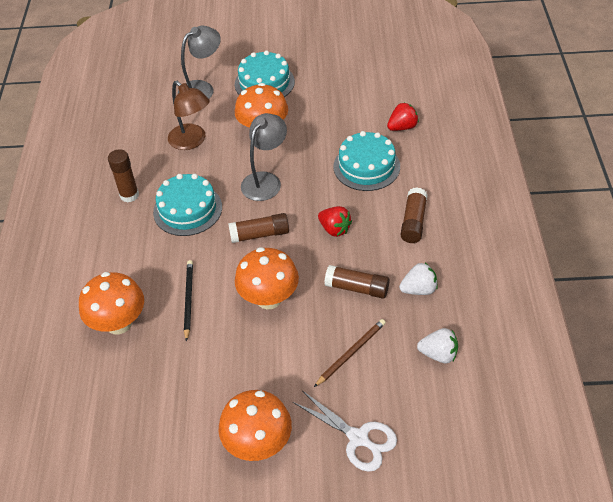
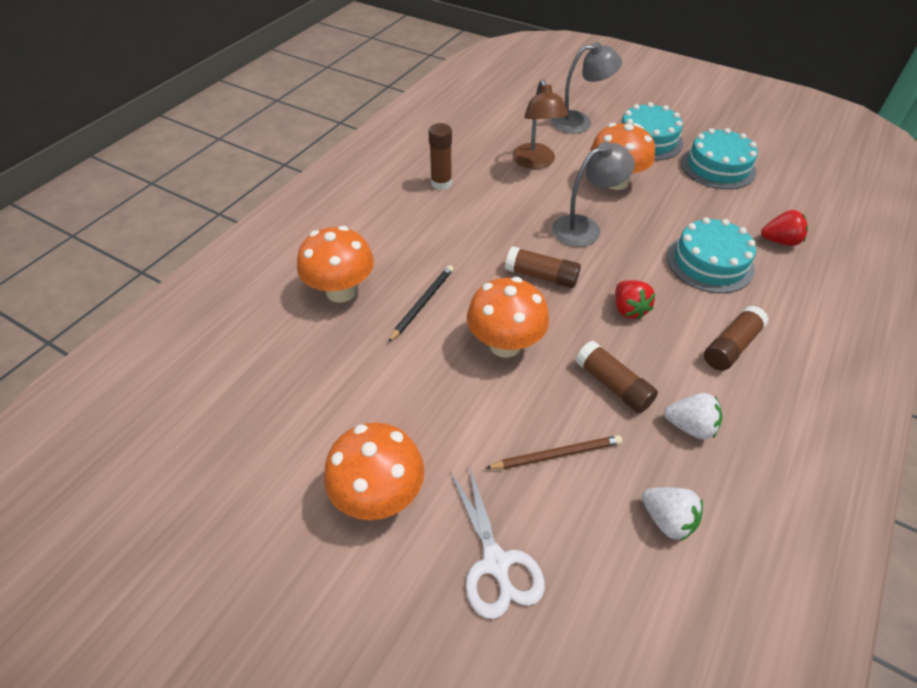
camera: 30 degrees right, 0 degrees up
(187, 209) = (486, 219): turquoise cake -> turquoise cake (718, 167)

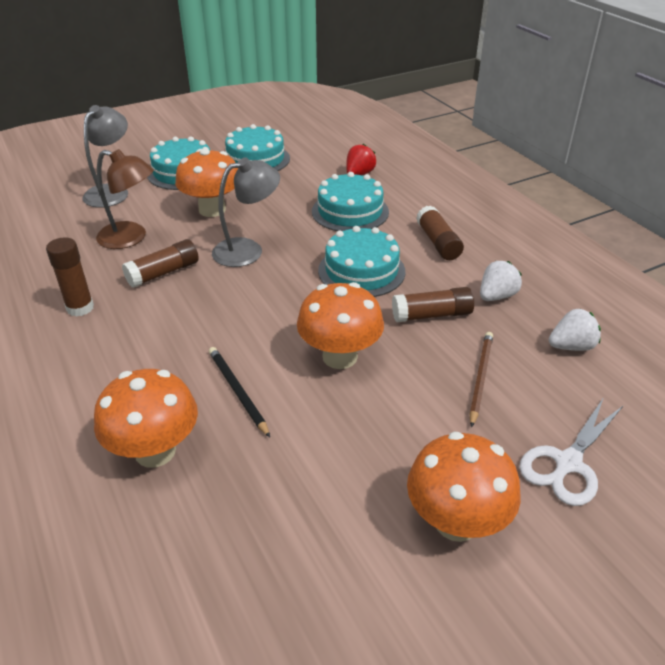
camera: 60 degrees left, 10 degrees down
(496, 563) = (568, 463): white scissors -> white scissors turned 120 degrees clockwise
(541, 276) = (279, 299): brown glue stick -> brown glue stick (163, 273)
(585, 227) = (247, 250): grey lamp -> grey lamp turned 60 degrees clockwise
(628, 309) = (361, 271): red strawberry -> turquoise cake

